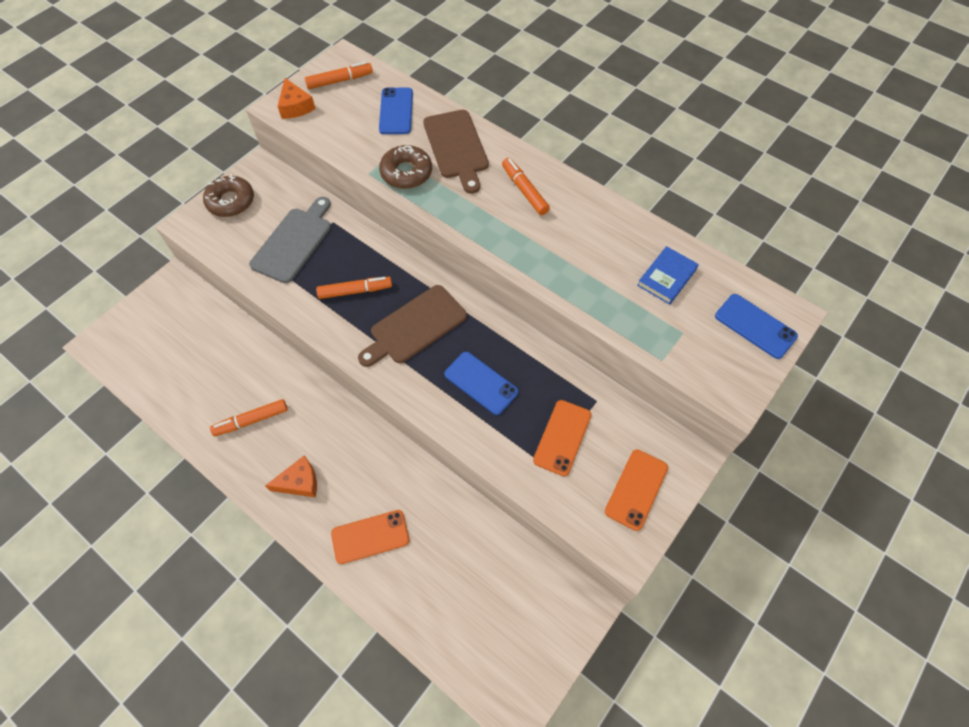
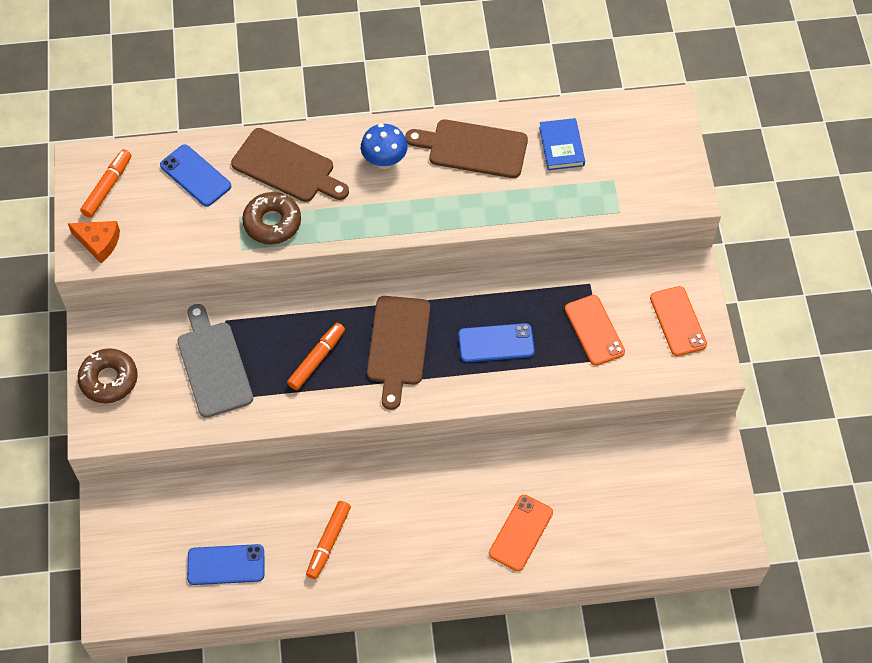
camera: 45 degrees left, 0 degrees up
(299, 482) = (423, 547): orange cheese -> none
(524, 190) = (384, 161): orange marker -> blue mushroom
(597, 229) = (473, 148): none -> brown cutting board
(755, 326) = (654, 134): blue phone -> blue phone (226, 565)

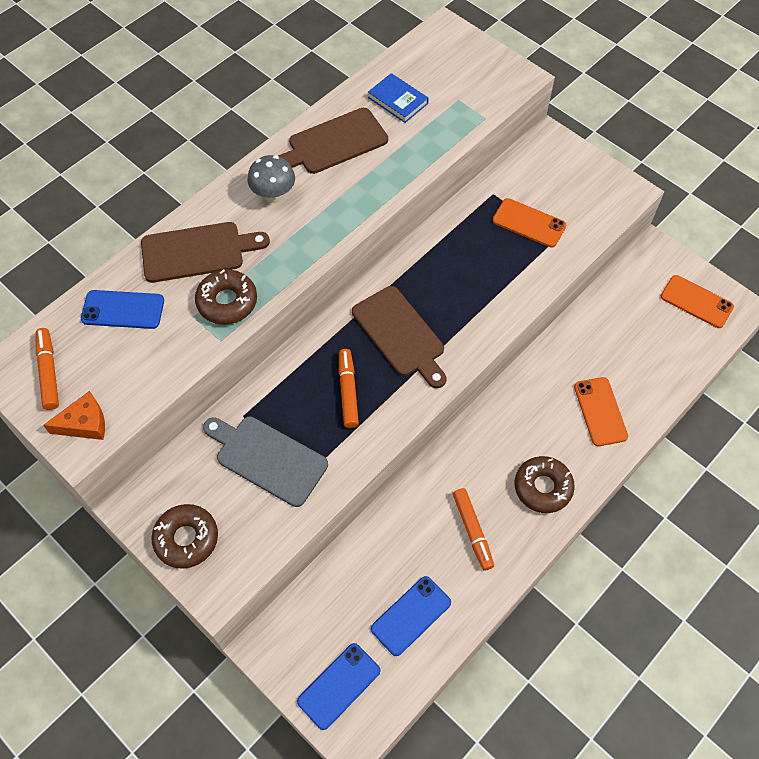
camera: 40 degrees left, 0 degrees up
(384, 161) = (274, 195): blue mushroom -> grey mushroom
(414, 553) = (542, 487): none -> brown donut
(496, 343) = (470, 281): blue phone -> blue phone (339, 686)
(677, 321) = (577, 178): orange phone -> orange phone (696, 302)

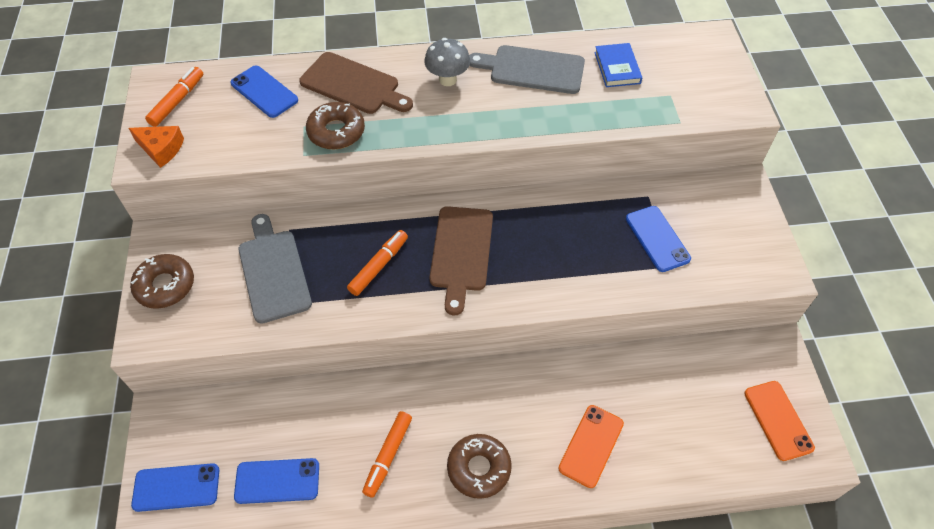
camera: 40 degrees right, 5 degrees down
(334, 143) = (532, 69): brown cutting board -> grey cutting board
(529, 223) = (657, 239): orange phone -> blue phone

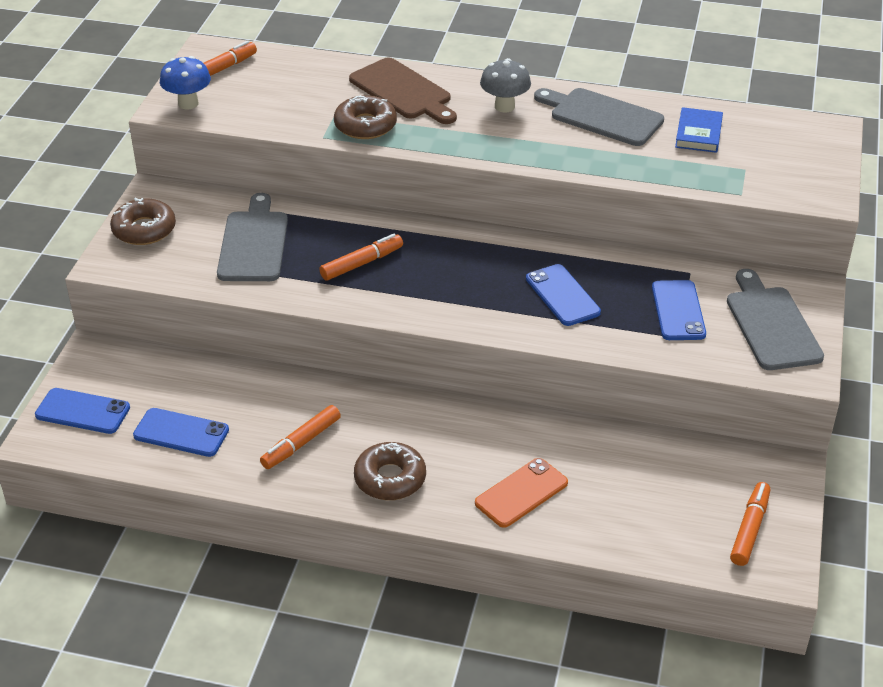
camera: 20 degrees right, 15 degrees down
(161, 149) = (188, 103): orange cheese -> blue mushroom
(264, 92) = (310, 79): blue phone -> blue phone (562, 295)
(461, 252) = (454, 272): brown cutting board -> none
(733, 231) = (771, 325): none -> grey cutting board
(778, 420) = (750, 529): orange phone -> orange marker

